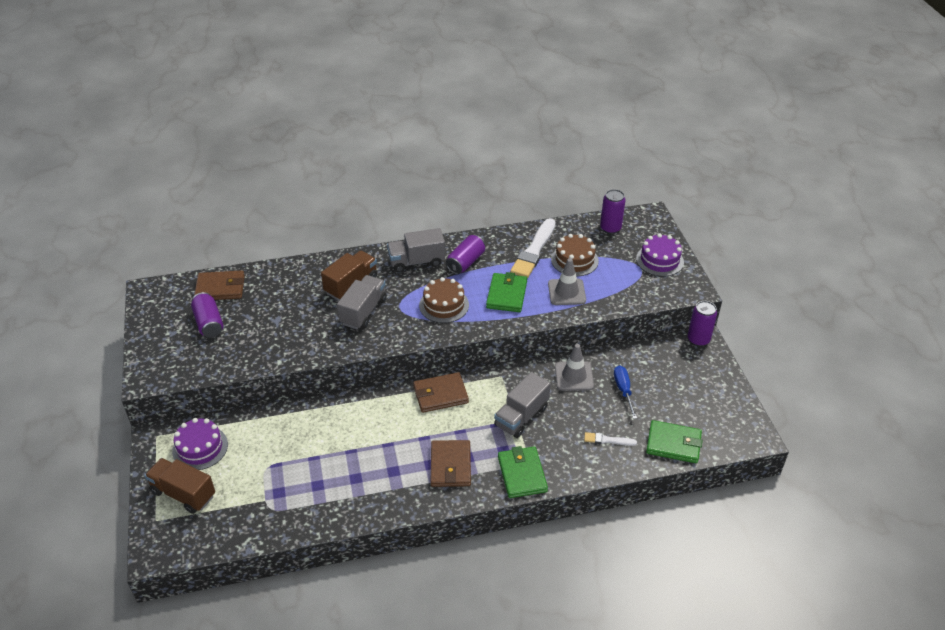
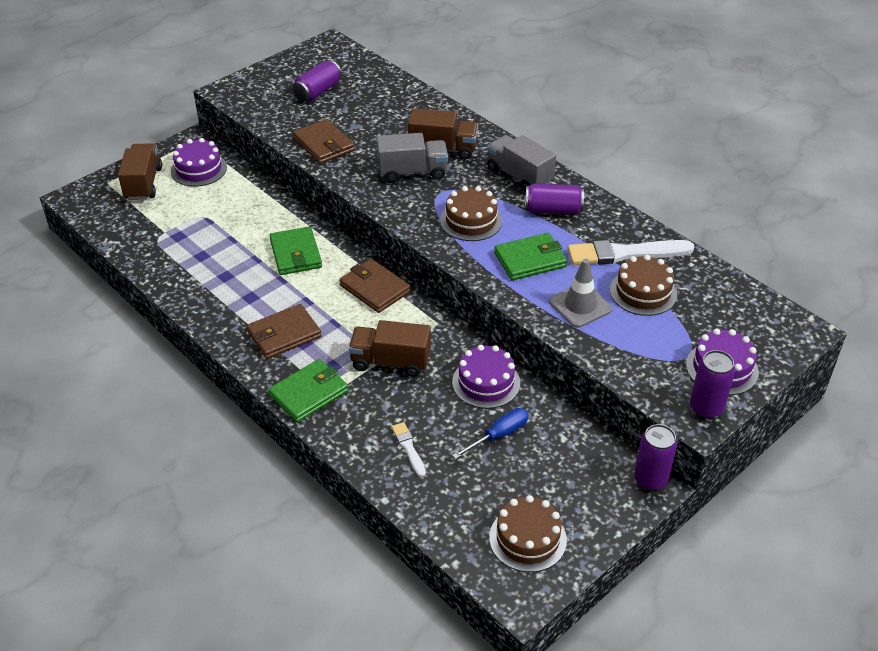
camera: 60 degrees right, 0 degrees up
(220, 288) = (367, 78): brown wallet -> brown wallet (323, 144)
(521, 416) = (390, 362): grey truck -> brown truck
(574, 376) = (486, 382): grey traffic cone -> purple cake
(610, 228) = (735, 302): purple can -> purple can (706, 408)
(673, 444) = (447, 512): green wallet -> green wallet (295, 254)
(714, 414) = (527, 538): none -> brown cake

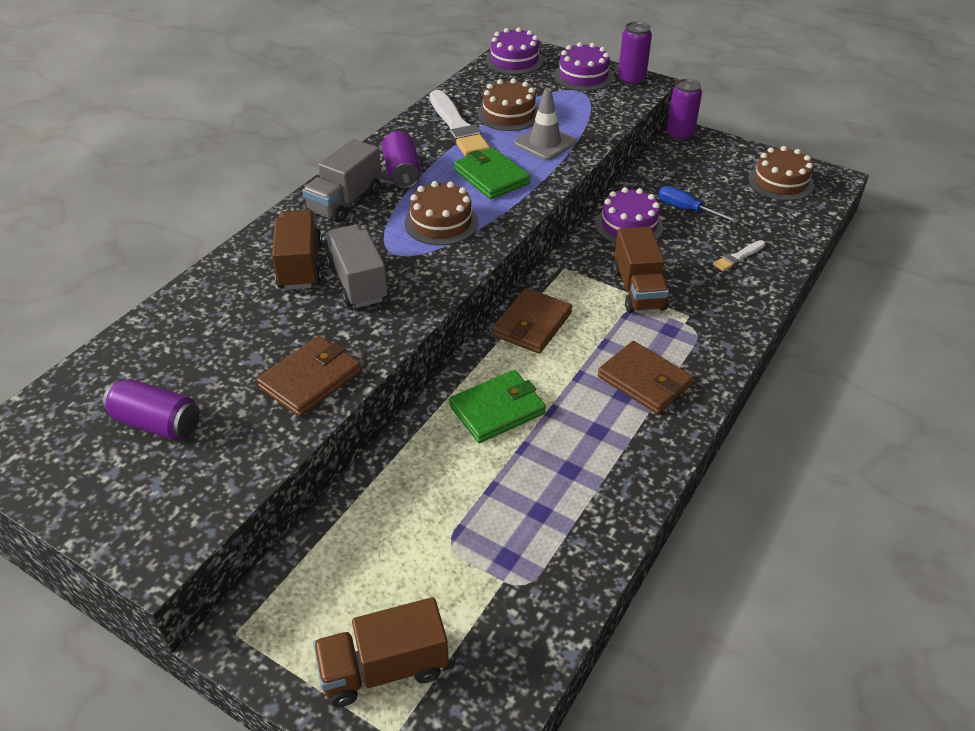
camera: 105 degrees left, 0 degrees up
(199, 169) = (325, 595): purple cake -> purple cake (514, 60)
(309, 393) = (717, 337): green wallet -> none

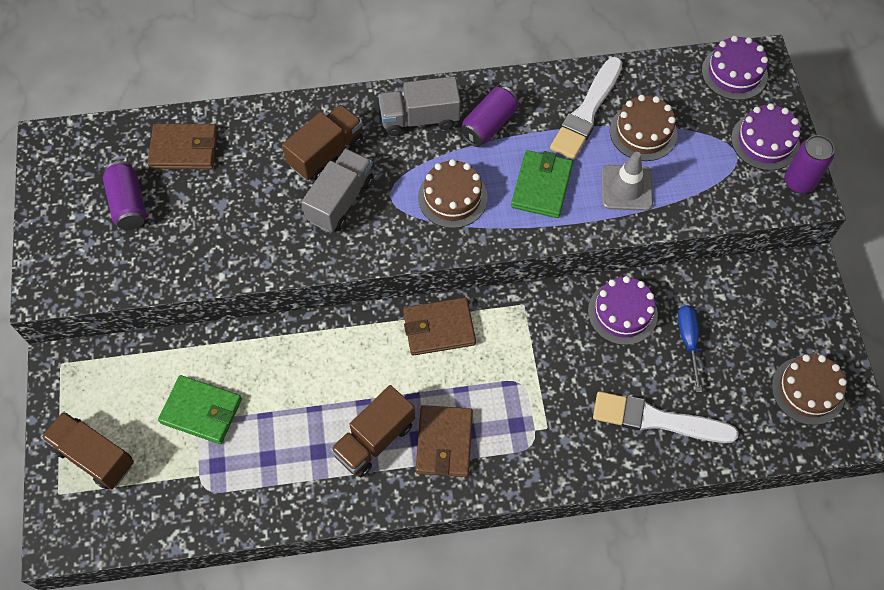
camera: 50 degrees right, 20 degrees up
(310, 379) = (228, 251): brown wallet -> brown wallet (184, 149)
(497, 410) = (335, 368): green wallet -> green wallet (201, 411)
(638, 289) = (545, 372): brown truck -> brown truck (374, 439)
(680, 135) = (801, 265): purple can -> none
(738, 257) = (658, 420): white brush -> white brush, size x2.04

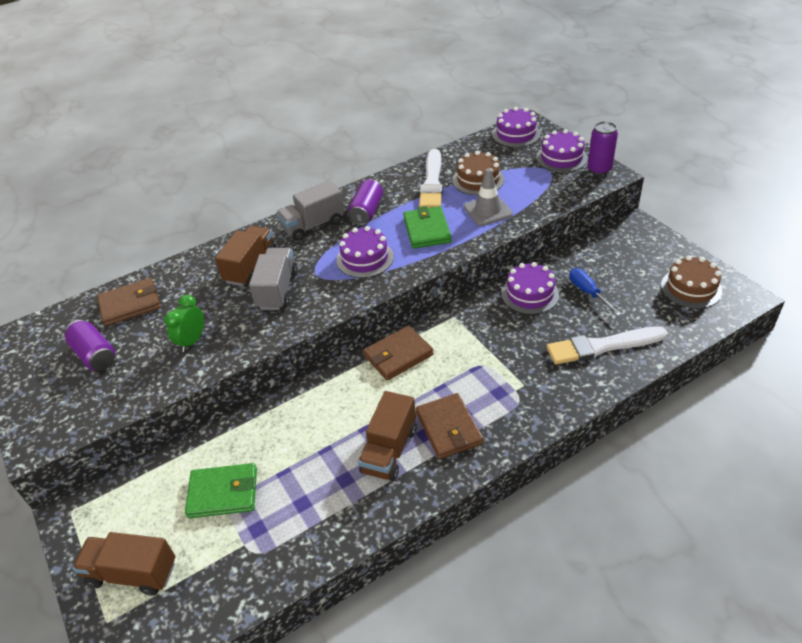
camera: 20 degrees left, 20 degrees down
(228, 231) = (192, 341): none -> green clock
(452, 197) = (365, 258): brown cake -> purple cake

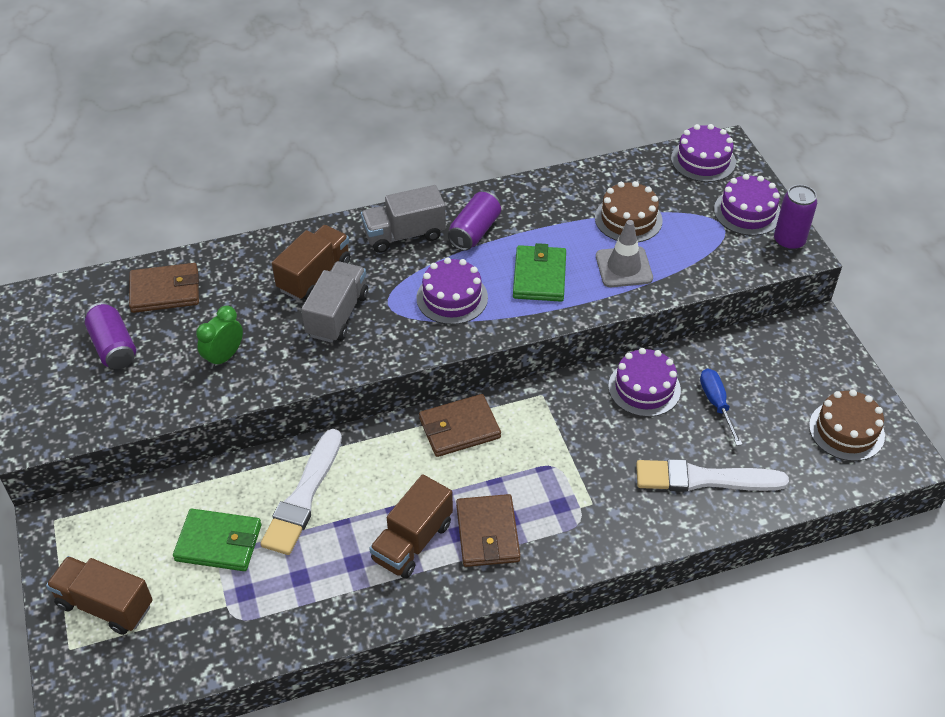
camera: 10 degrees right, 5 degrees up
(432, 183) = (569, 209): white brush -> white brush (303, 496)

